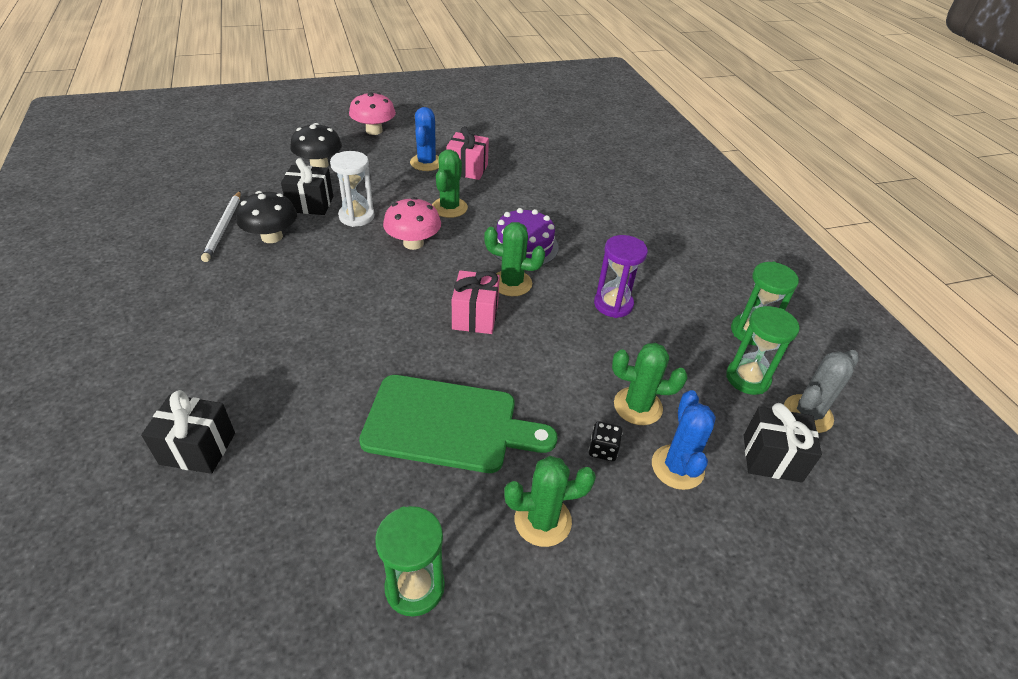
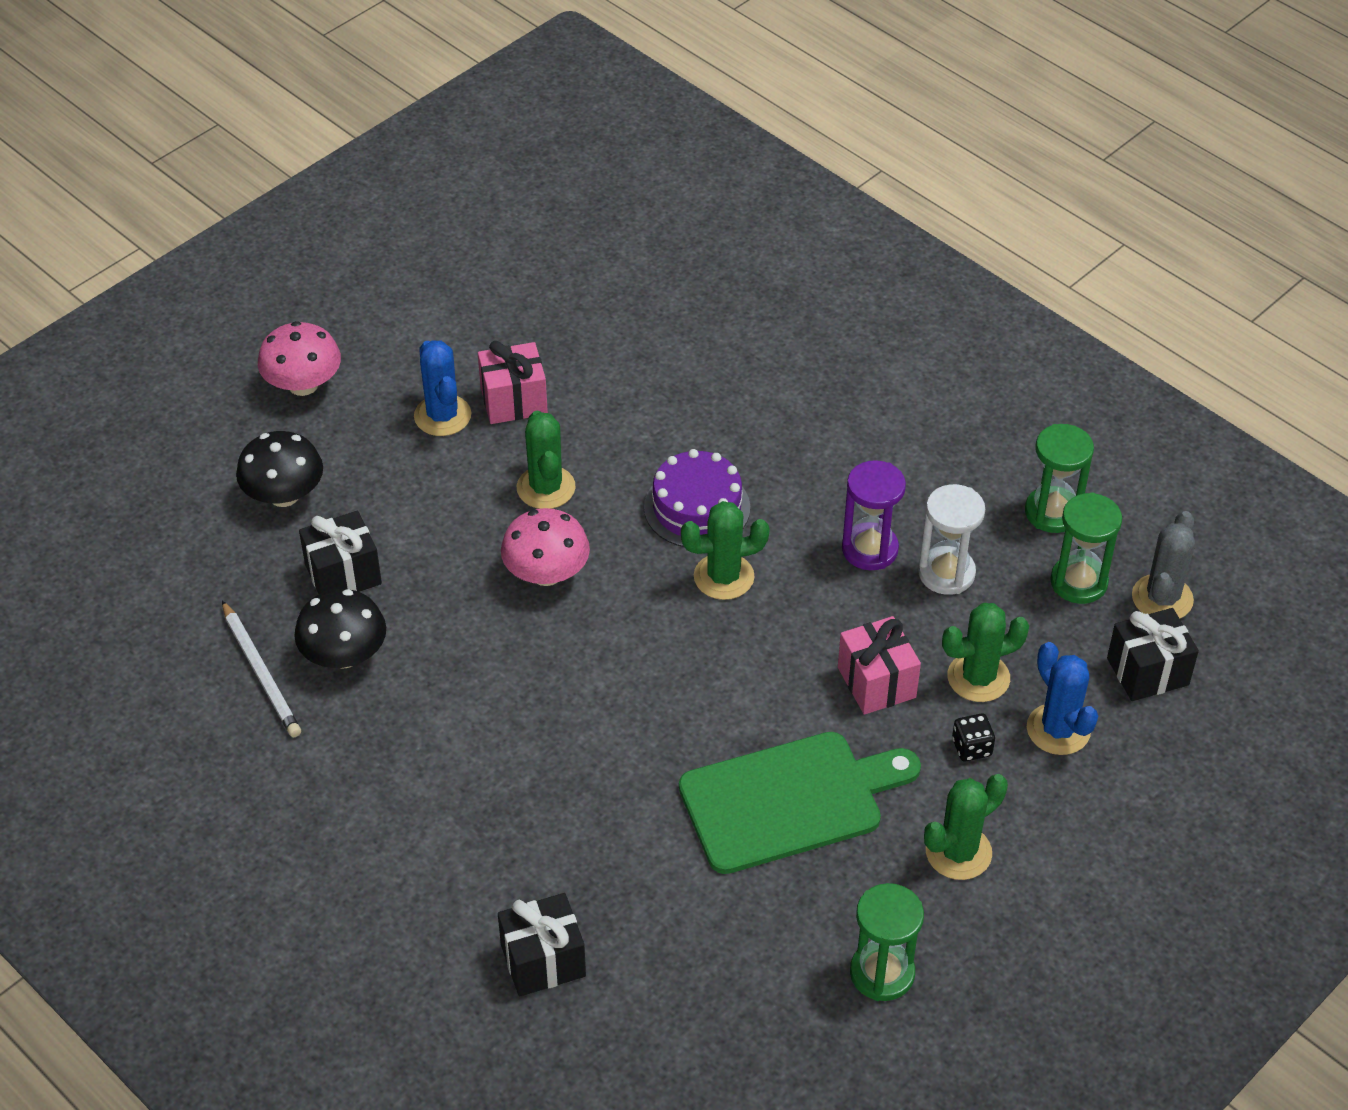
camera: 25 degrees left, 5 degrees up
(356, 216) = (429, 565): white hourglass -> white hourglass (946, 573)
(475, 316) = (715, 648): pink gift -> pink gift (876, 682)

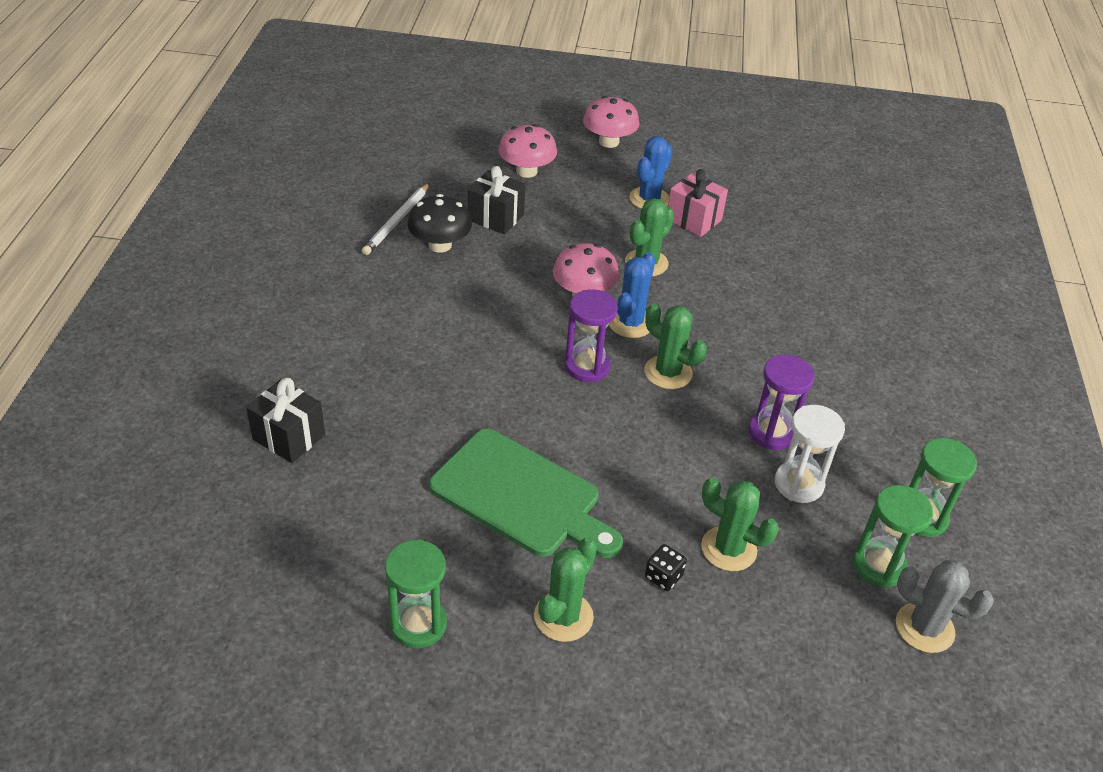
camera: 50 degrees right, 5 degrees down
(284, 495) = (526, 171): black mushroom -> pink mushroom
(658, 638) = (587, 366): none -> purple hourglass
(697, 507) = (707, 333): purple cake -> none
(876, 682) = (665, 493): pink gift -> none
(958, 852) = (563, 616): green cactus -> green cactus turned 75 degrees counterclockwise
(1058, 729) = (732, 623): blue cactus -> blue cactus (630, 323)
(1147, 671) = (846, 654): black gift -> none
(1162, 598) = (924, 628): grey cactus -> grey cactus turned 45 degrees clockwise

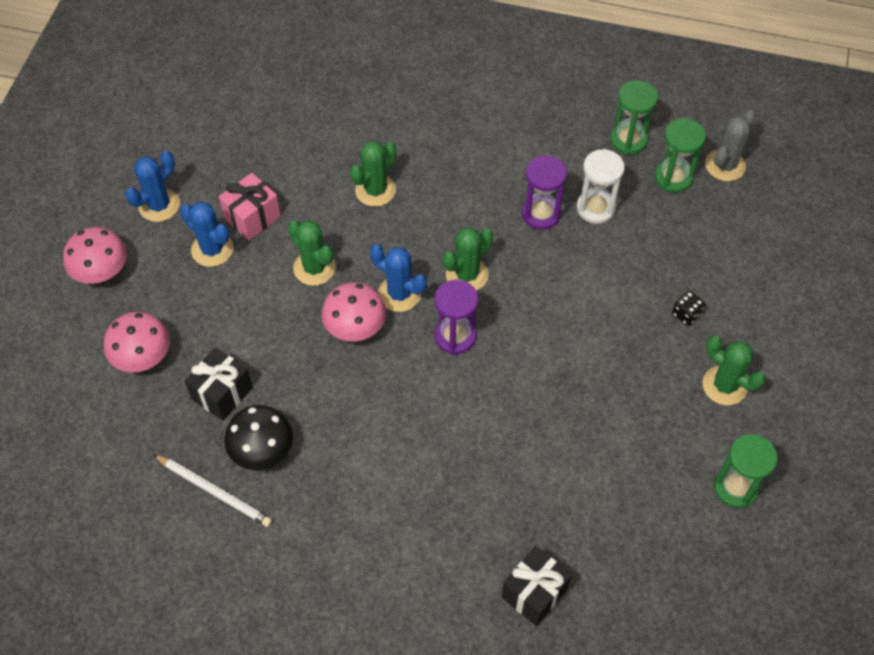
camera: 80 degrees left, 15 degrees up
(521, 496) = (607, 404): green cutting board -> none
(689, 165) = (159, 205): none -> blue cactus
(728, 549) = (659, 267): green cactus -> green cactus (375, 190)

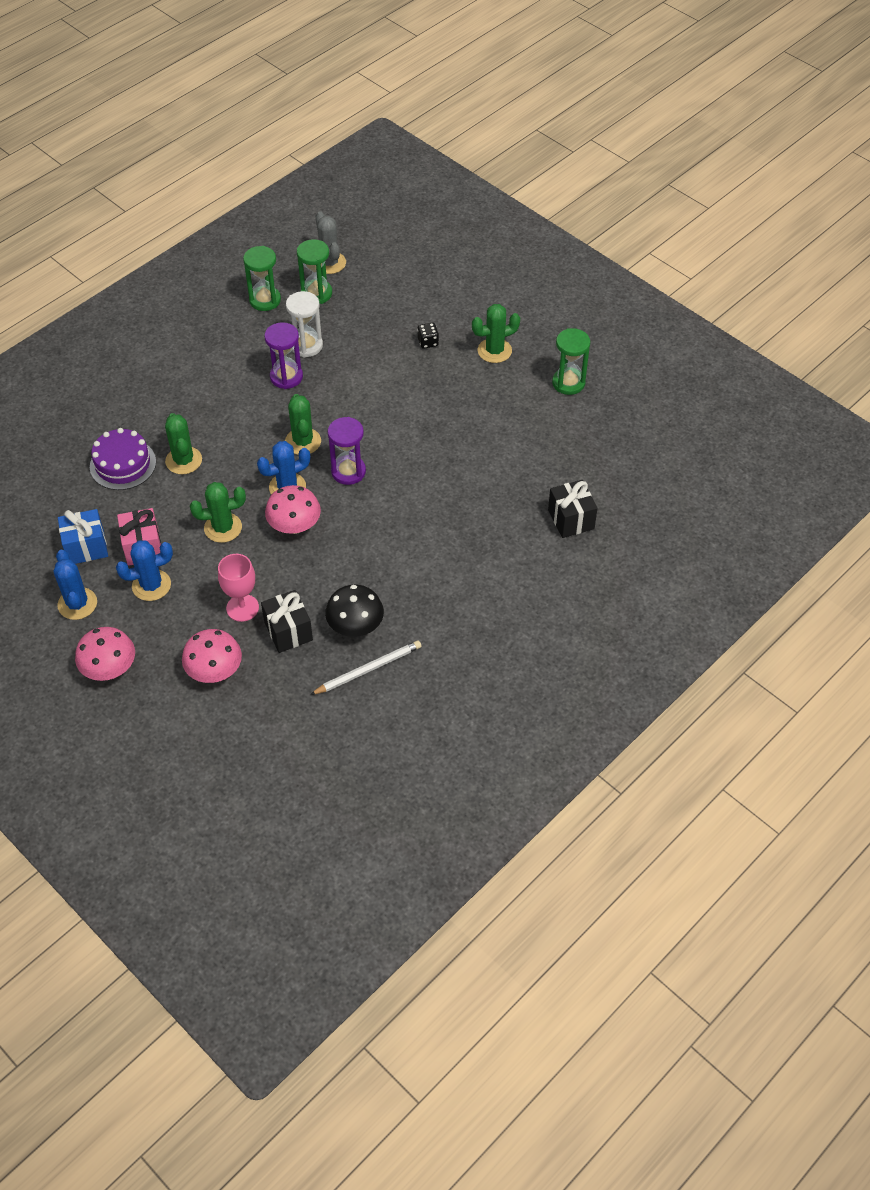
camera: 60 degrees left, 5 degrees down
(226, 175) = (86, 547): none -> blue gift
(228, 338) = (242, 608): none -> pink goblet
(339, 146) = (123, 464): none -> purple cake

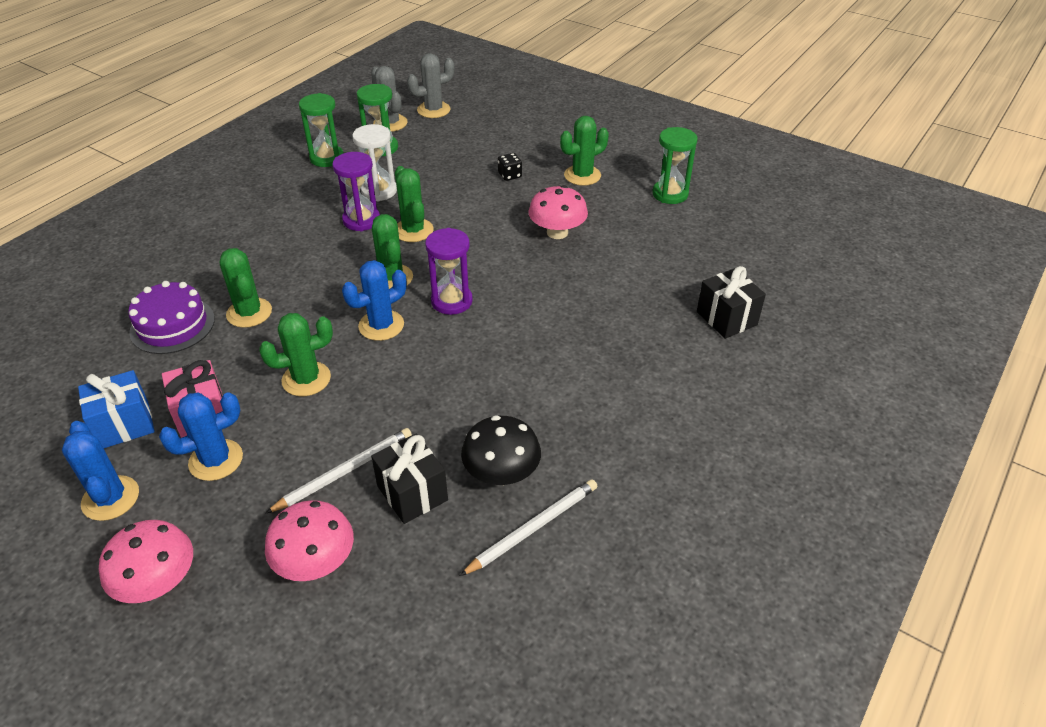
camera: 10 degrees left, 10 degrees down
(242, 608) = (344, 472): pink goblet -> white pencil
(294, 525) = (397, 365): pink mushroom -> pink mushroom (557, 232)
(329, 394) = (413, 230): none -> green cactus
(374, 250) = (433, 110): none -> grey cactus

